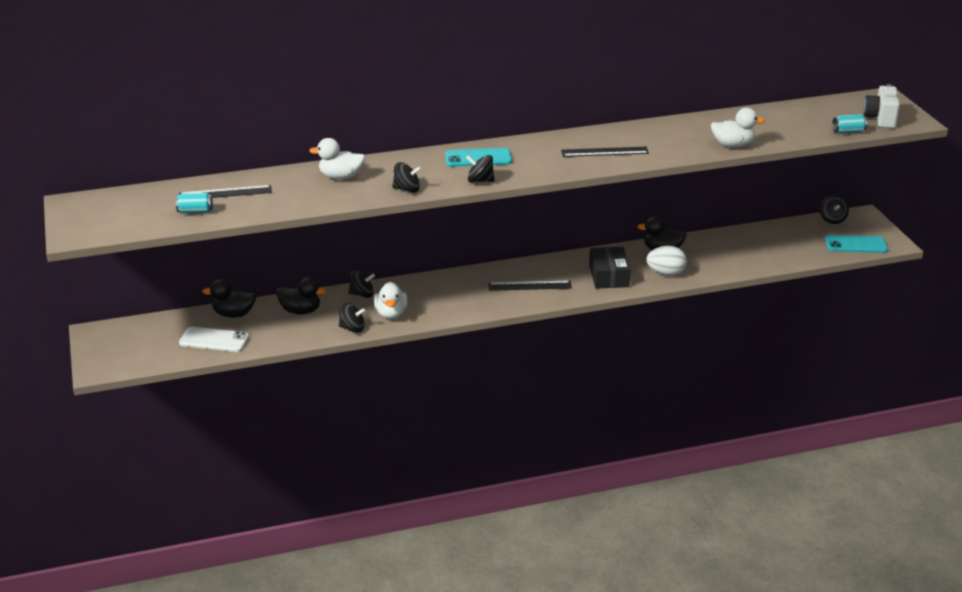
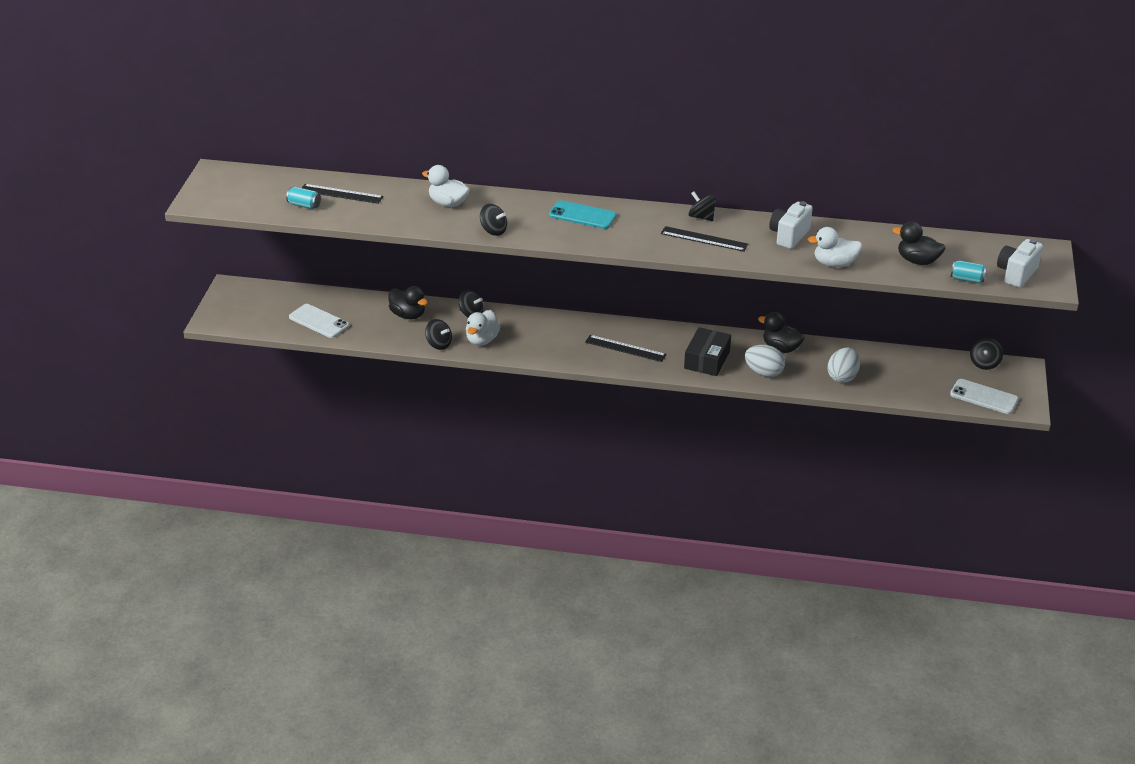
camera: 25 degrees right, 5 degrees up
(234, 314) = (351, 302): black duck -> black duck (917, 261)
(480, 180) = (564, 239): black spinning top -> black spinning top (701, 217)
(673, 133) = (789, 236): none -> white camera
(732, 145) = (834, 264): white duck -> white duck turned 150 degrees clockwise
(732, 259) = (842, 377): none -> white egg
(856, 244) = (984, 397): turquoise phone -> white phone

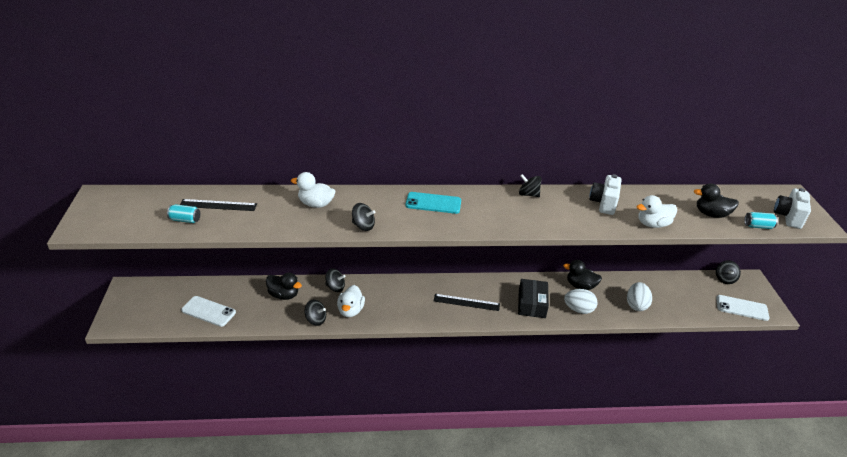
camera: 15 degrees left, 0 degrees up
(704, 239) = (540, 214): black ruler -> none

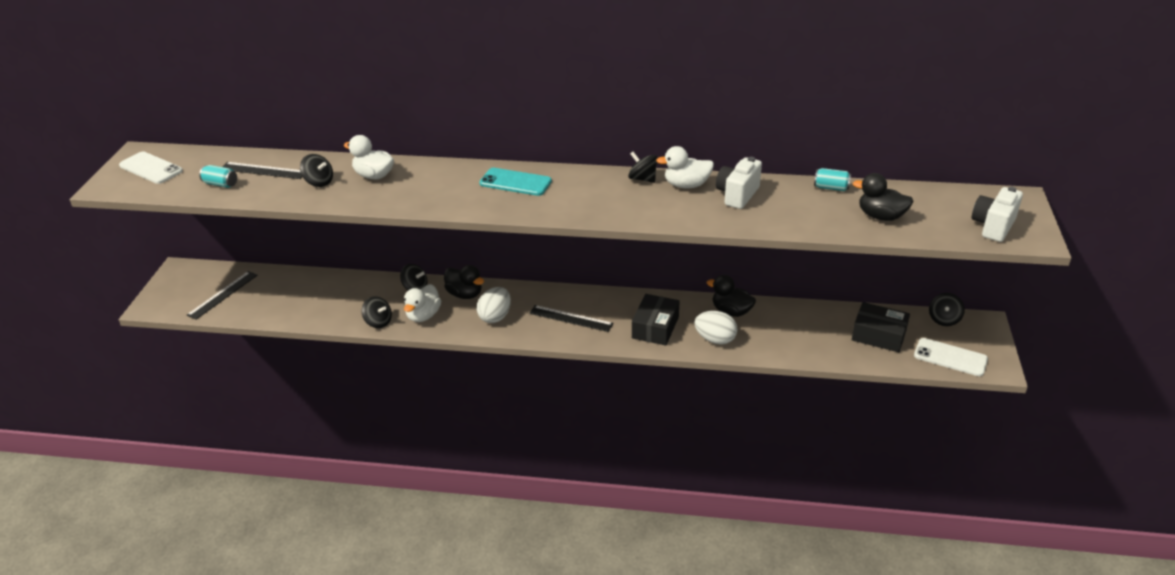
camera: 15 degrees right, 0 degrees up
(173, 307) = (222, 295): none -> black ruler
(208, 311) = (259, 302): white phone -> white phone (151, 168)
(284, 295) = (351, 292): black duck -> black duck (465, 294)
(363, 226) = (418, 202): black spinning top -> black spinning top (319, 182)
(636, 305) = (798, 341): white egg -> white egg (495, 317)
(652, 224) = (790, 223): white duck -> white duck (686, 185)
(688, 295) = (878, 335): none -> black box
(758, 226) = (939, 235): turquoise can -> turquoise can (831, 188)

